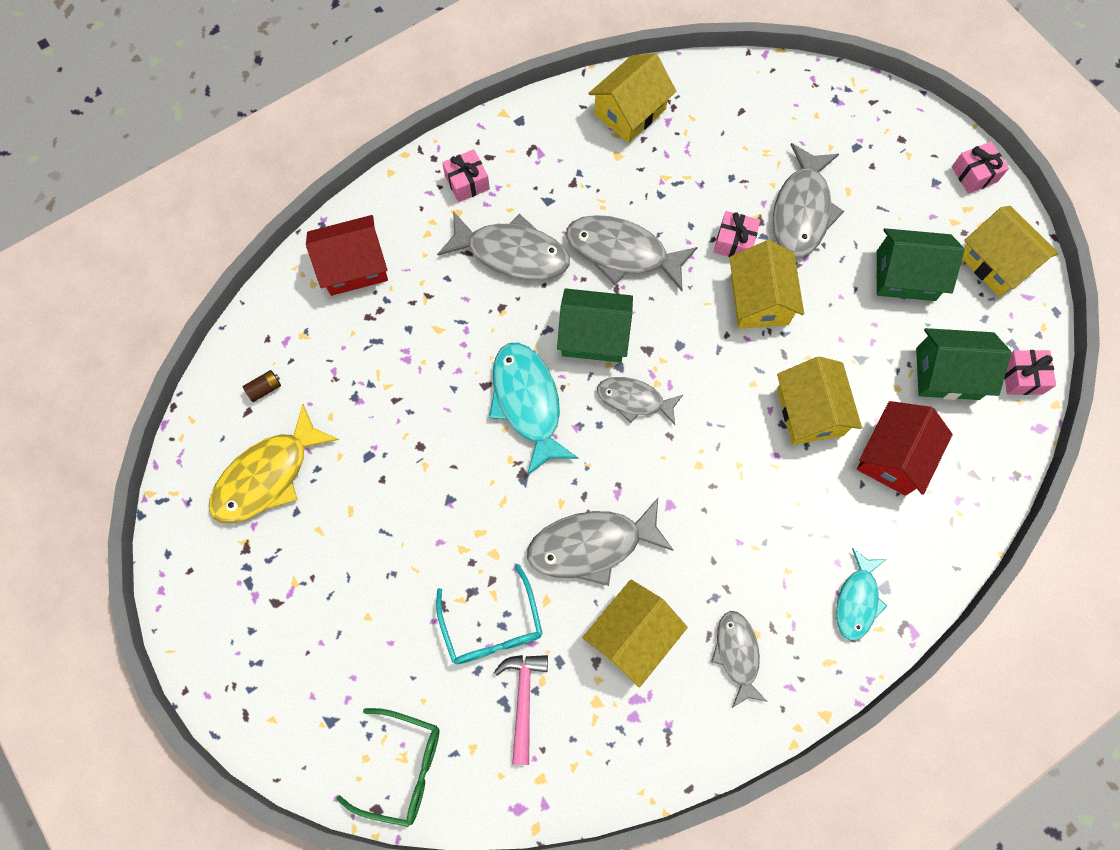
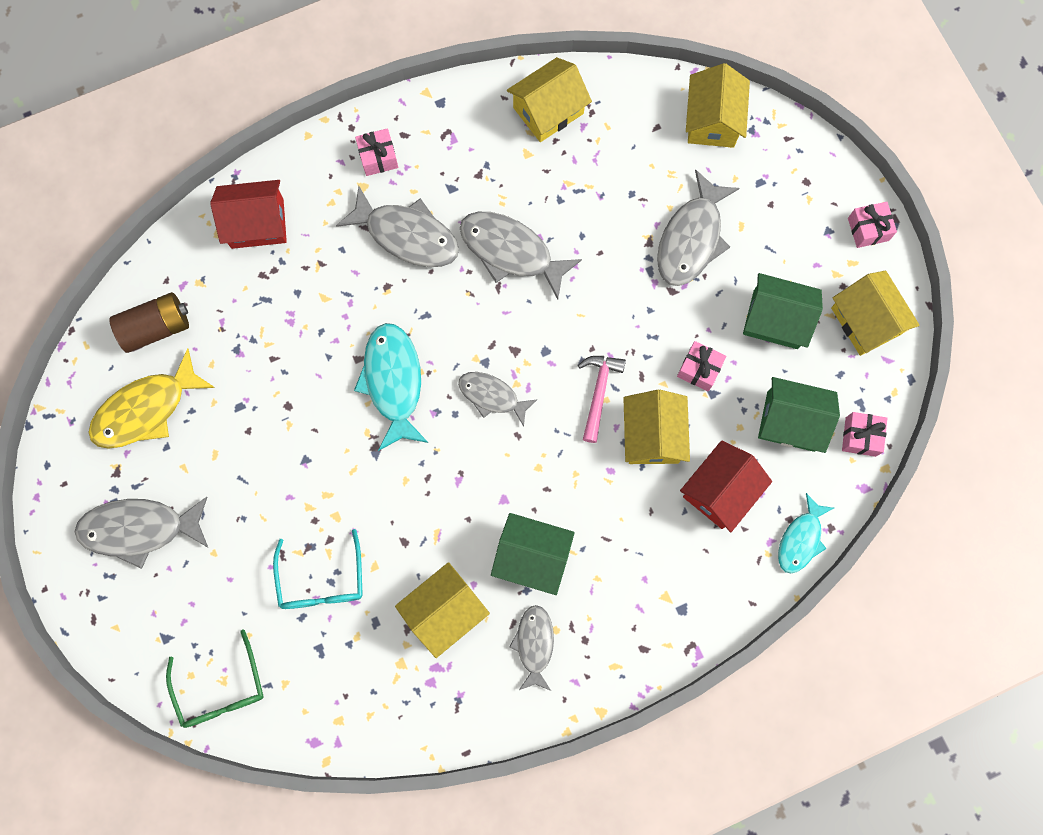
camera: 10 degrees right, 5 degrees up
(265, 389) = (156, 328): brown battery -> brown battery, size x2.20
(402, 767) = (221, 689): green glasses -> green glasses turned 45 degrees clockwise
(523, 699) = (337, 650): pink hammer -> pink hammer (598, 392)
(592, 545) = (425, 524): grey fish -> grey fish (139, 529)
(594, 335) = (467, 328): green house -> green house (532, 556)
(734, 242) = (619, 259): pink gift -> pink gift (699, 369)
(759, 300) = (630, 320): yellow house -> yellow house (712, 120)
(857, 600) = (654, 616): turquoise fish -> turquoise fish (800, 539)

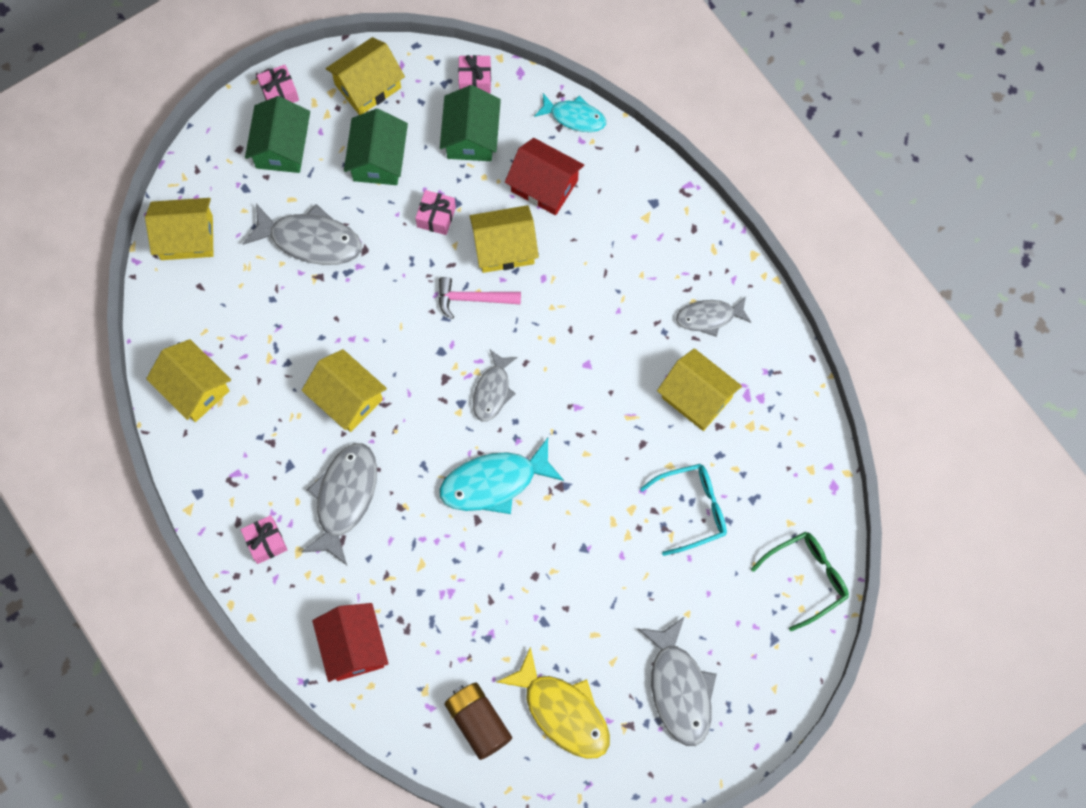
camera: 100 degrees left, 5 degrees down
(511, 252) = (347, 398): grey fish -> yellow house
(532, 556) = (633, 331): green house -> green house (282, 147)

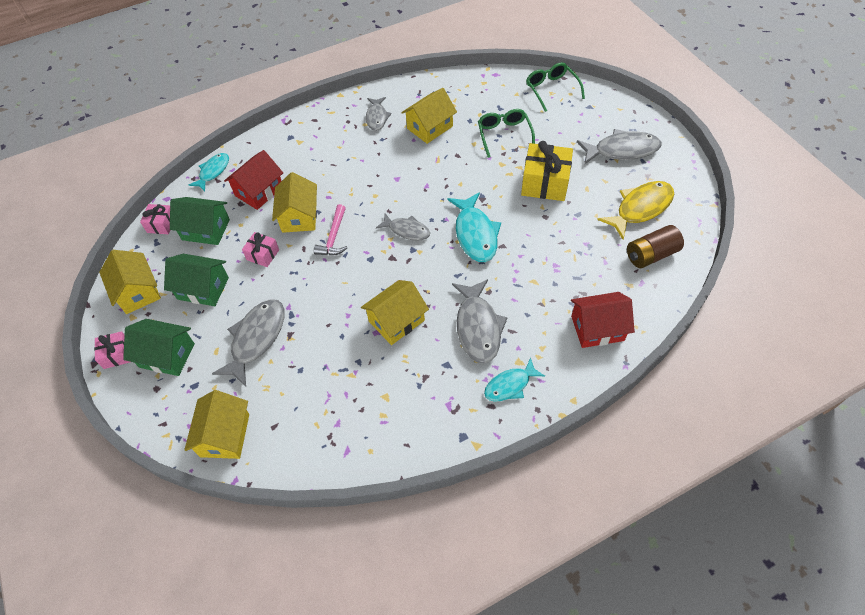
camera: 80 degrees left, 15 degrees down
(194, 388) = (367, 435): yellow house -> none
(266, 542) = (510, 385): pink gift -> turquoise fish
(344, 498) = (478, 327): grey fish -> grey fish turned 120 degrees counterclockwise
(599, 573) = (545, 183): none -> yellow gift
(692, 509) = (504, 135): turquoise glasses -> green glasses

